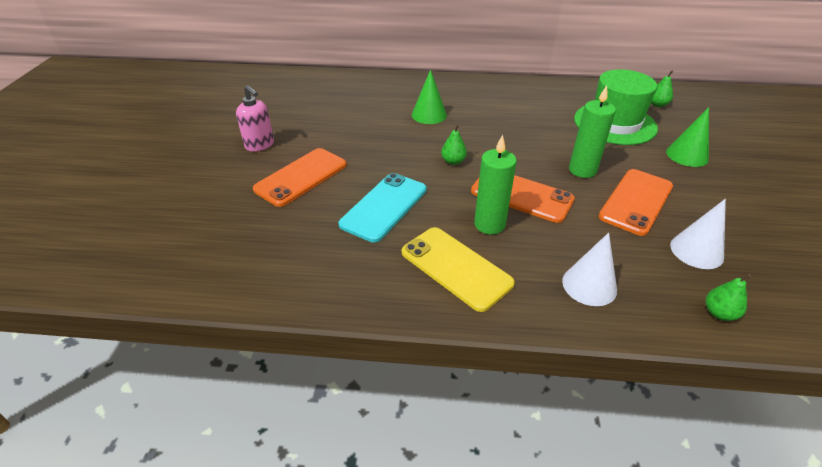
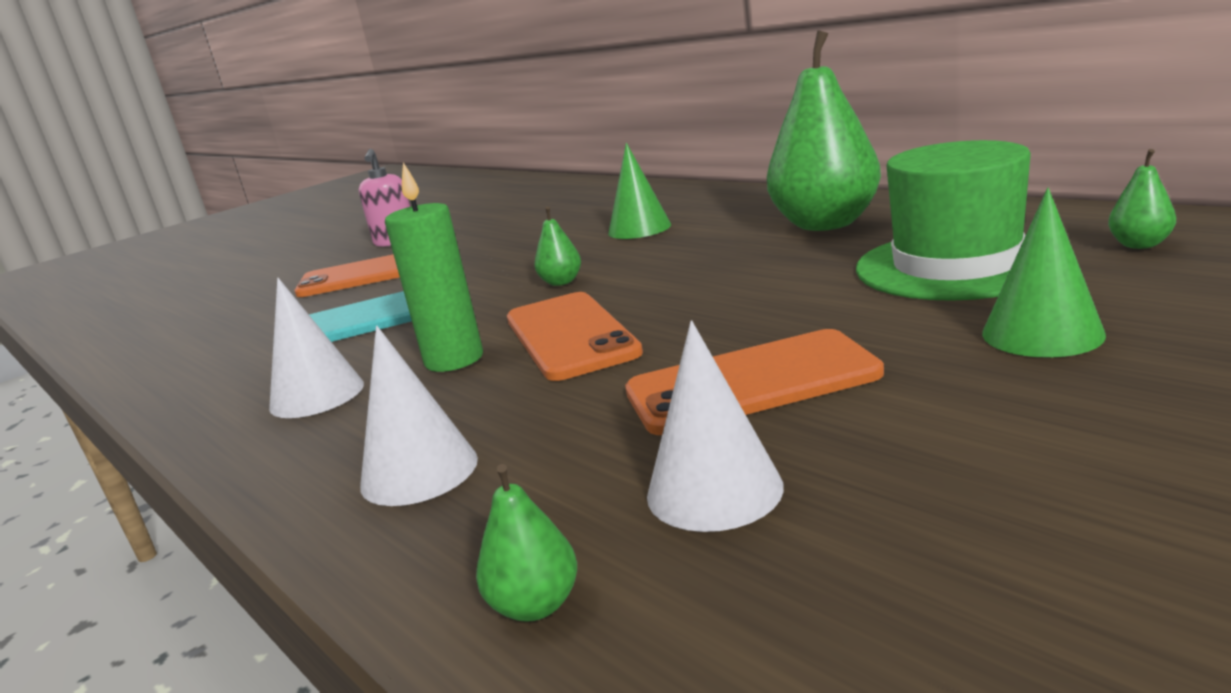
camera: 45 degrees right, 20 degrees down
(456, 267) = (317, 395): yellow phone -> white cone
(525, 102) = (825, 224): none -> green pear
(582, 170) = (741, 321): green candle -> none

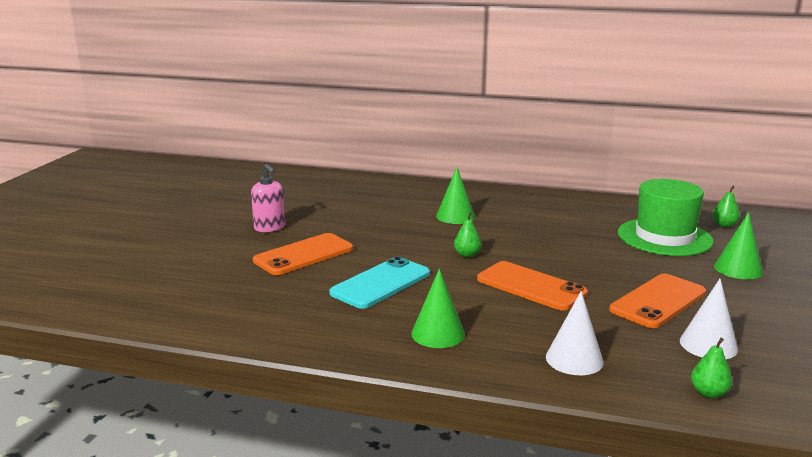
camera: 35 degrees left, 0 degrees up
(317, 395) = (438, 334): white cone -> green cone
(454, 360) = (486, 305): green candle -> none
(825, 224) = (567, 213): green pear -> none

